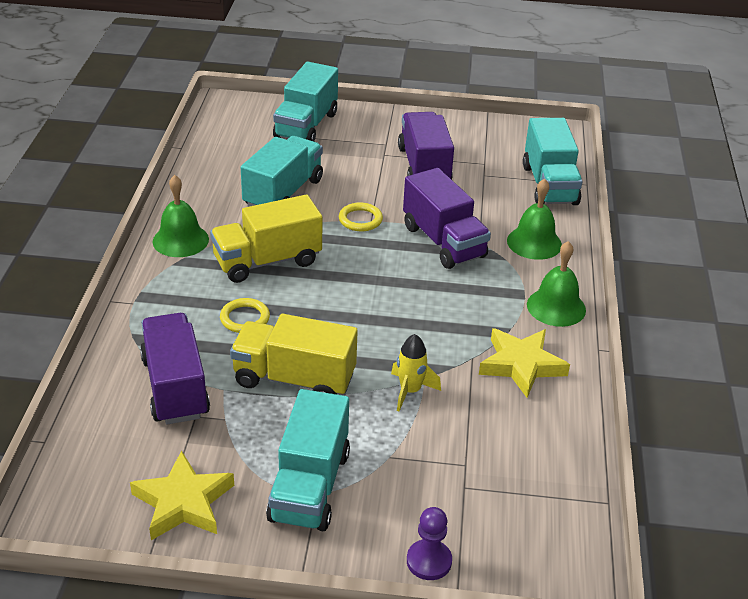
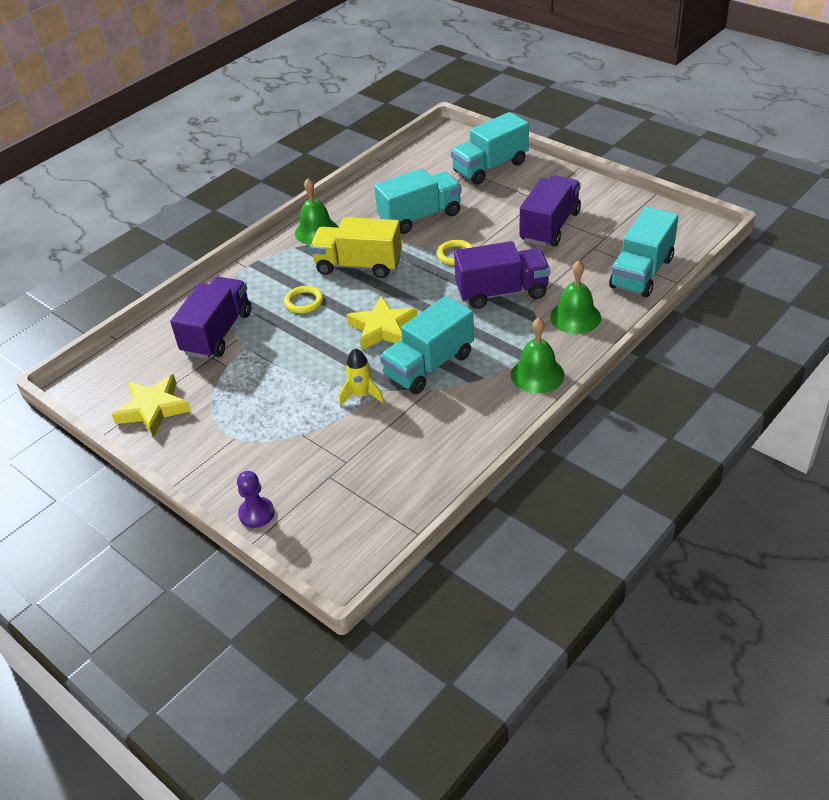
camera: 40 degrees right, 5 degrees up
(294, 379) = (294, 356): yellow truck -> none
(309, 486) = (234, 431): turquoise truck -> turquoise truck (429, 365)
(443, 242) = (502, 292): purple truck -> purple truck turned 105 degrees counterclockwise
(521, 365) = (461, 408): yellow star -> yellow star (383, 328)

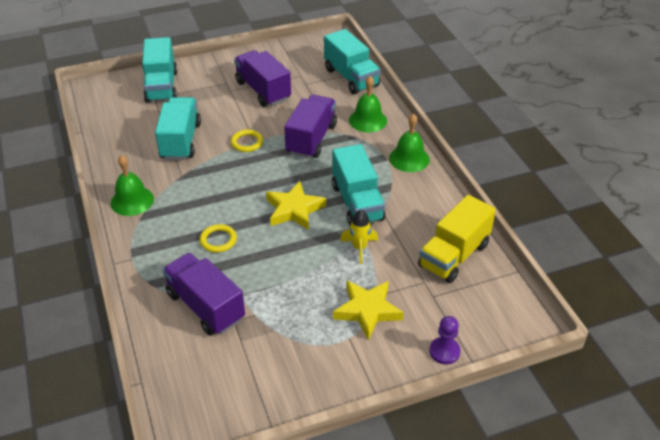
camera: 65 degrees left, 0 degrees up
(153, 409) = (268, 382): yellow star -> yellow star (367, 310)
(358, 265) = (204, 194): yellow truck -> yellow truck (454, 255)

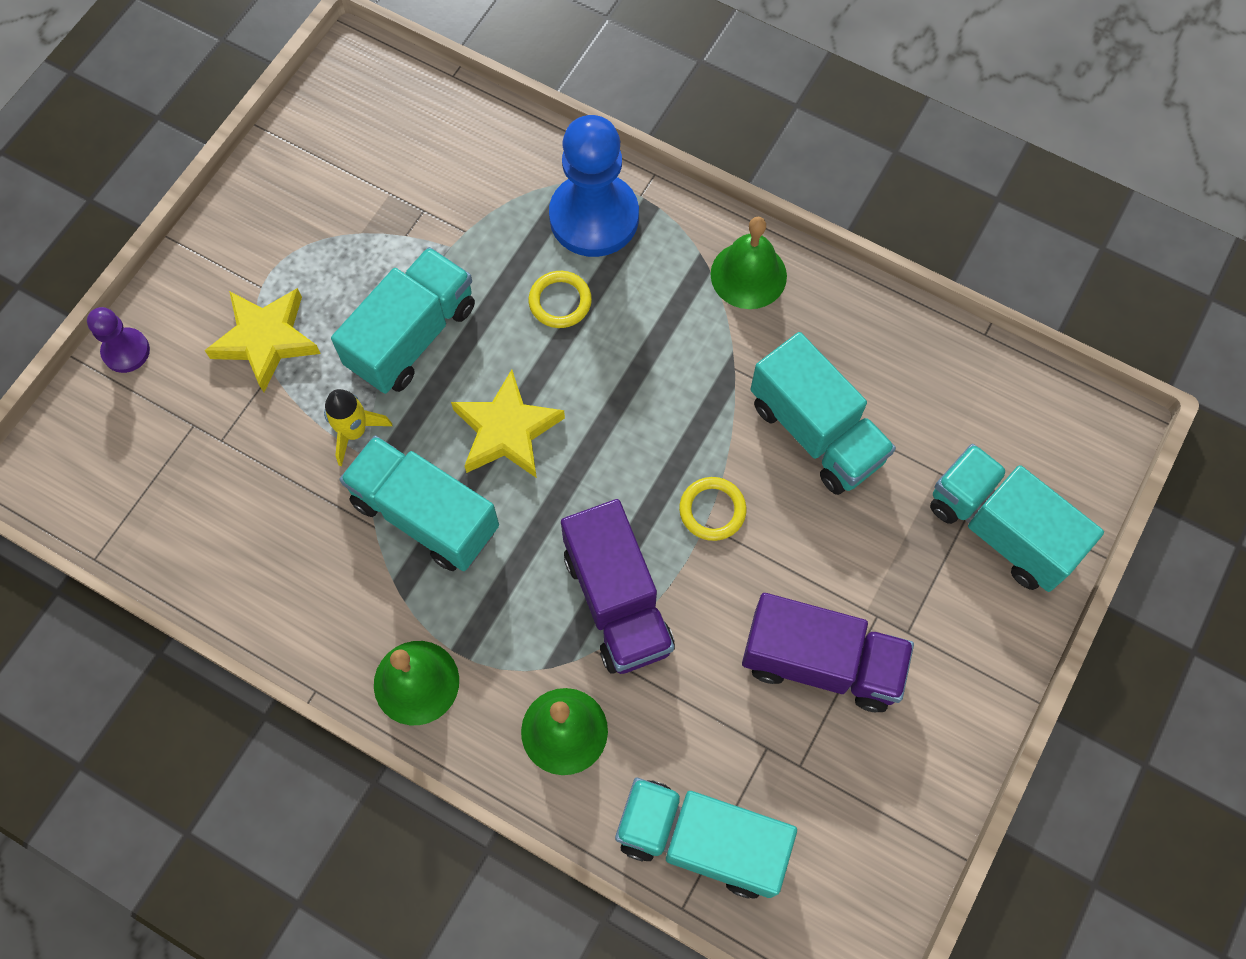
camera: 140 degrees right, 25 degrees up
(162, 263) = (594, 217): none -> blue pawn
(205, 306) = (475, 202): purple truck -> none
(297, 268) = (412, 336): none -> turquoise truck
(454, 255) = (207, 518): yellow truck -> none

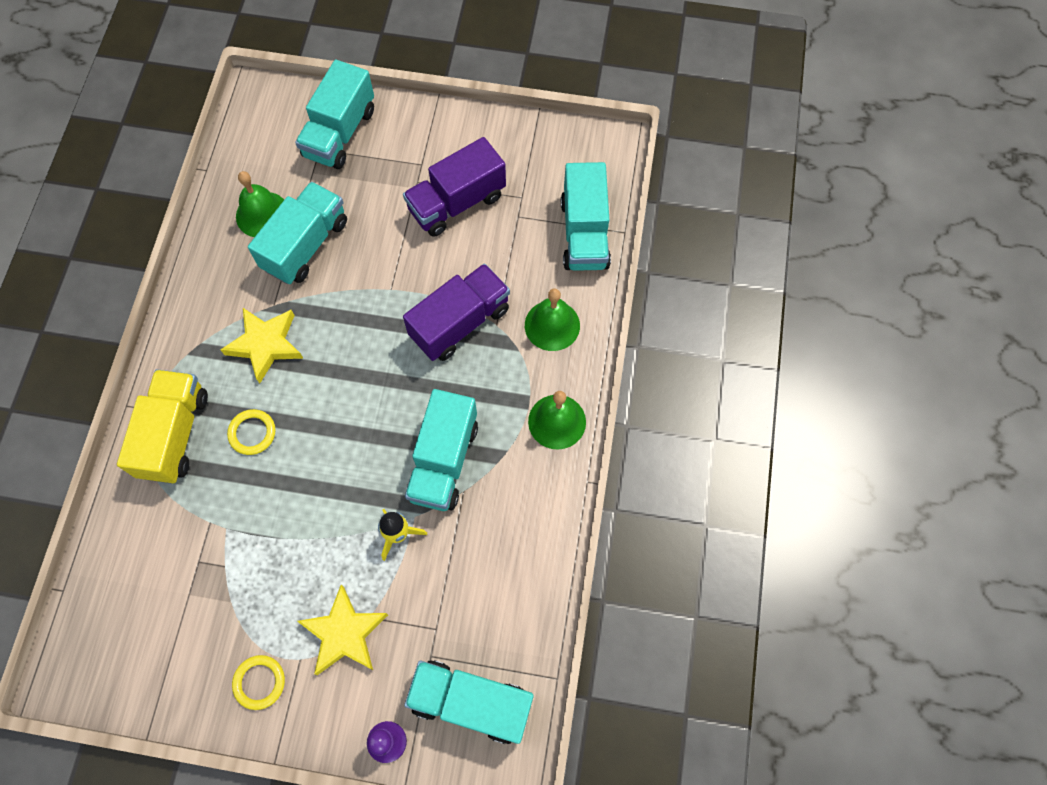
camera: 110 degrees left, 0 degrees up
(412, 336) = (310, 525): turquoise truck -> turquoise truck (471, 702)
(507, 430) = (364, 431): yellow star -> yellow star (265, 344)
(594, 217) = (174, 434): blue pawn -> yellow truck
(712, 510) = (380, 288): yellow ring -> yellow ring (259, 682)
(748, 275) = (197, 318): green bell -> green bell (262, 214)
(820, 662) = (457, 203): purple truck -> purple truck turned 120 degrees counterclockwise

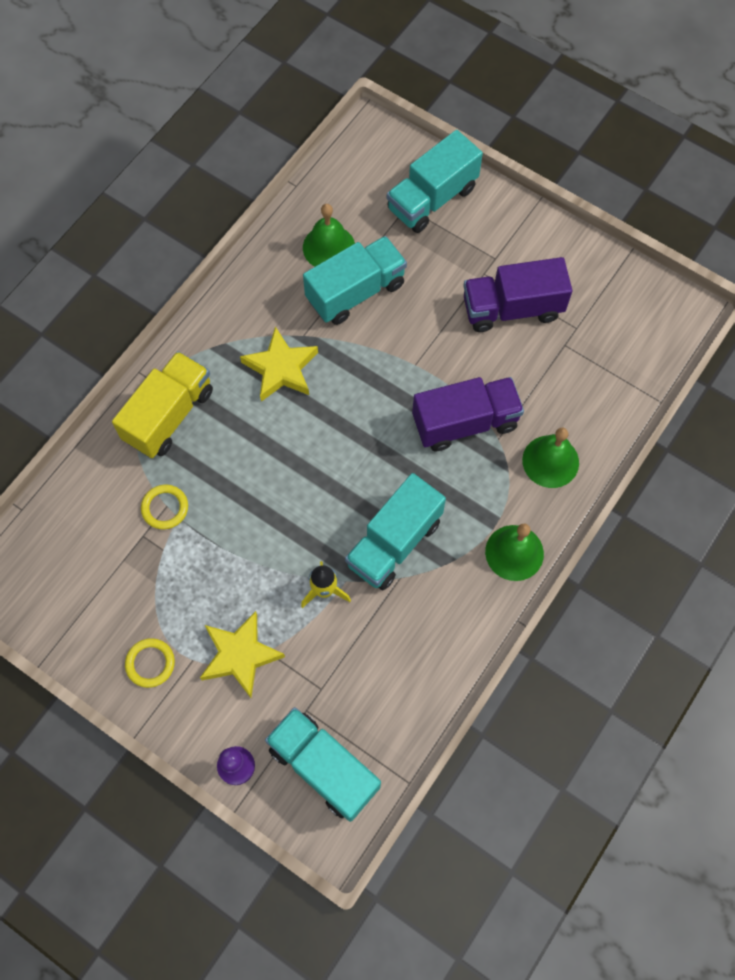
camera: 25 degrees right, 0 degrees up
(252, 433) = (236, 443): yellow ring -> yellow ring (165, 508)
(584, 233) = (621, 387): turquoise truck -> none

